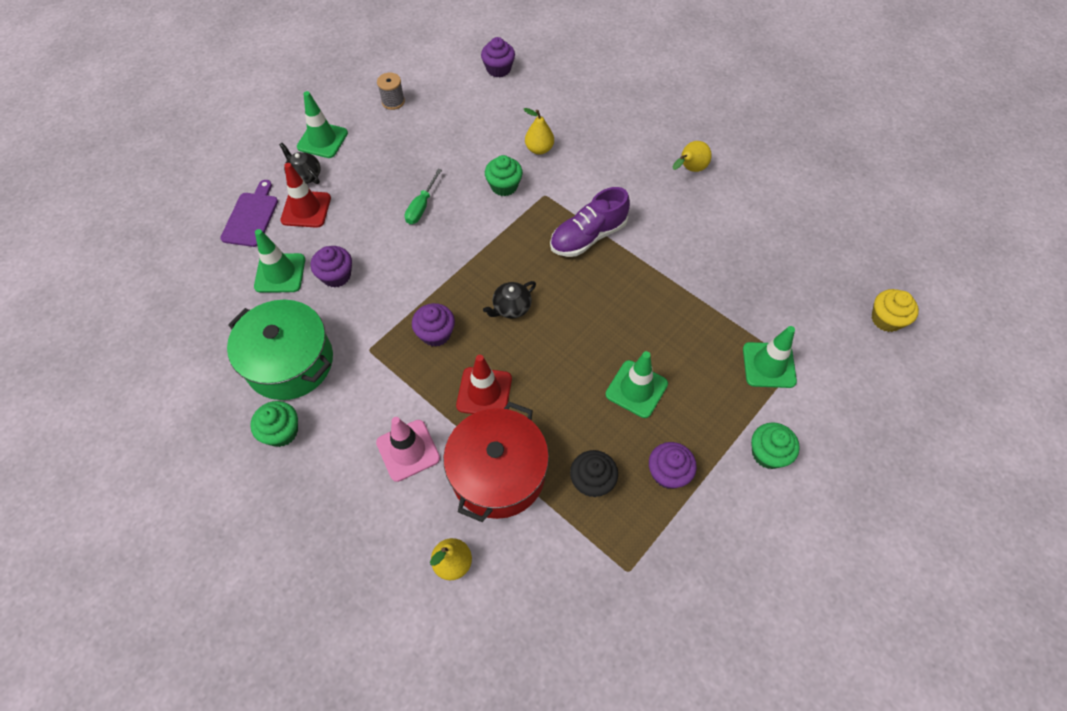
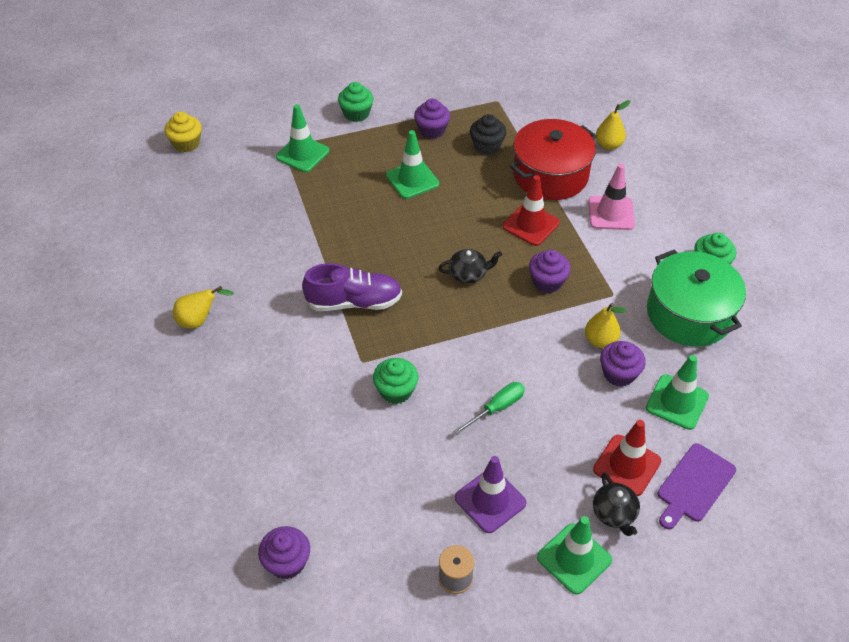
camera: 150 degrees left, 10 degrees down
(394, 148) = (490, 500): none -> purple traffic cone
(539, 149) = (327, 417): yellow pear -> yellow pear (600, 340)

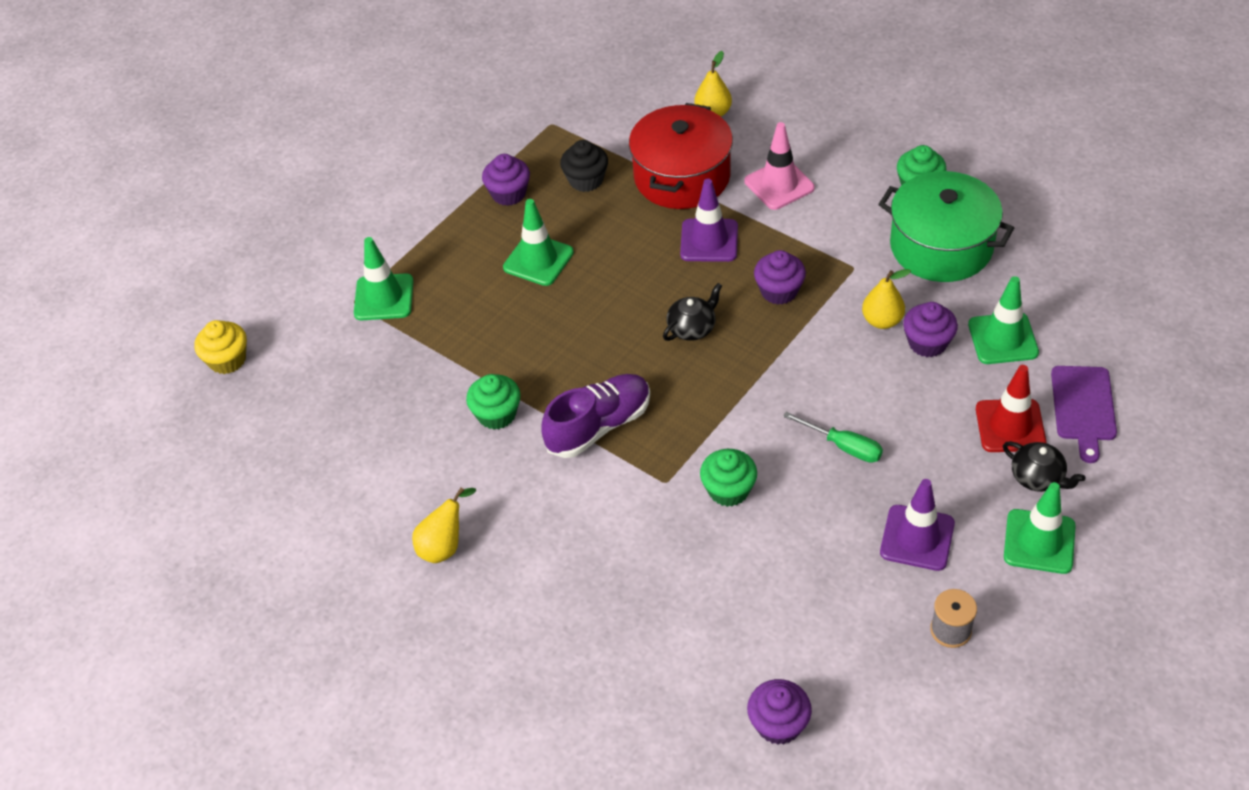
camera: 30 degrees left, 0 degrees up
(356, 113) = (403, 219): green cupcake -> green cupcake (496, 414)
(497, 408) = (843, 446): green screwdriver -> green screwdriver turned 105 degrees clockwise
(530, 225) = (709, 241): red traffic cone -> purple traffic cone

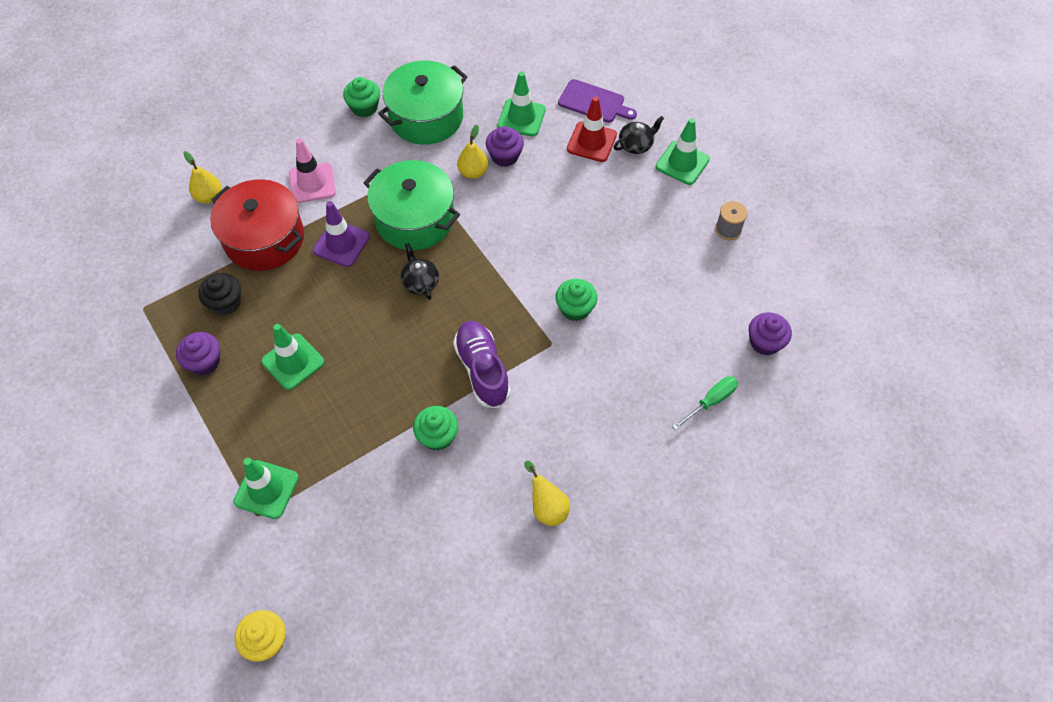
camera: 75 degrees left, 10 degrees up
(779, 291) = (414, 219): purple cupcake -> green pot
(843, 446) = (568, 232): green screwdriver -> green screwdriver (710, 401)
(917, 538) = (655, 220): purple traffic cone -> none

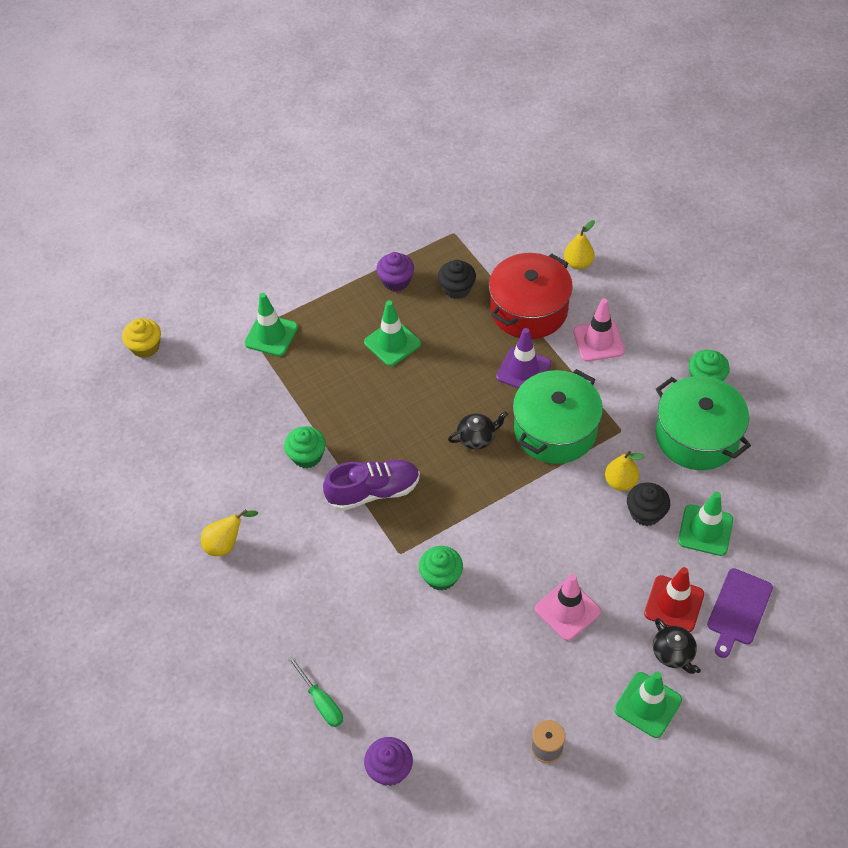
camera: 95 degrees right, 5 degrees down
(505, 156) = (645, 513): purple cupcake -> black cupcake
(603, 213) = (567, 610): none -> pink traffic cone

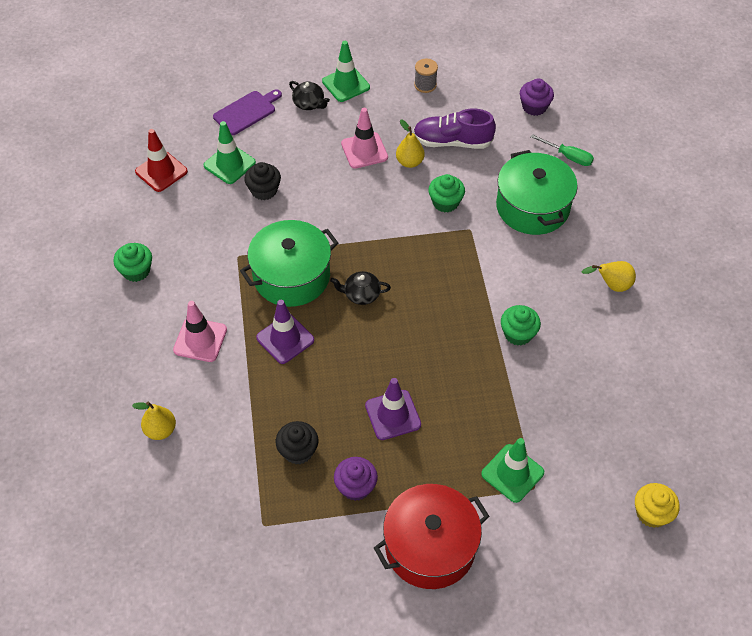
camera: 160 degrees left, 0 degrees up
(321, 701) = (568, 156): green screwdriver -> green screwdriver turned 135 degrees clockwise
(373, 491) = (471, 282): purple shoe -> purple shoe (452, 142)
(392, 343) = (393, 415): green traffic cone -> purple traffic cone
(529, 310) = (242, 398): red pot -> red pot (430, 546)
(620, 482) = (267, 218): yellow pear -> yellow pear (409, 162)
(673, 653) = (309, 104): black teapot -> black teapot turned 135 degrees clockwise
(674, 604) = (287, 129): red traffic cone -> red traffic cone (161, 171)
(697, 436) = (181, 229): green pot -> green pot (532, 207)

